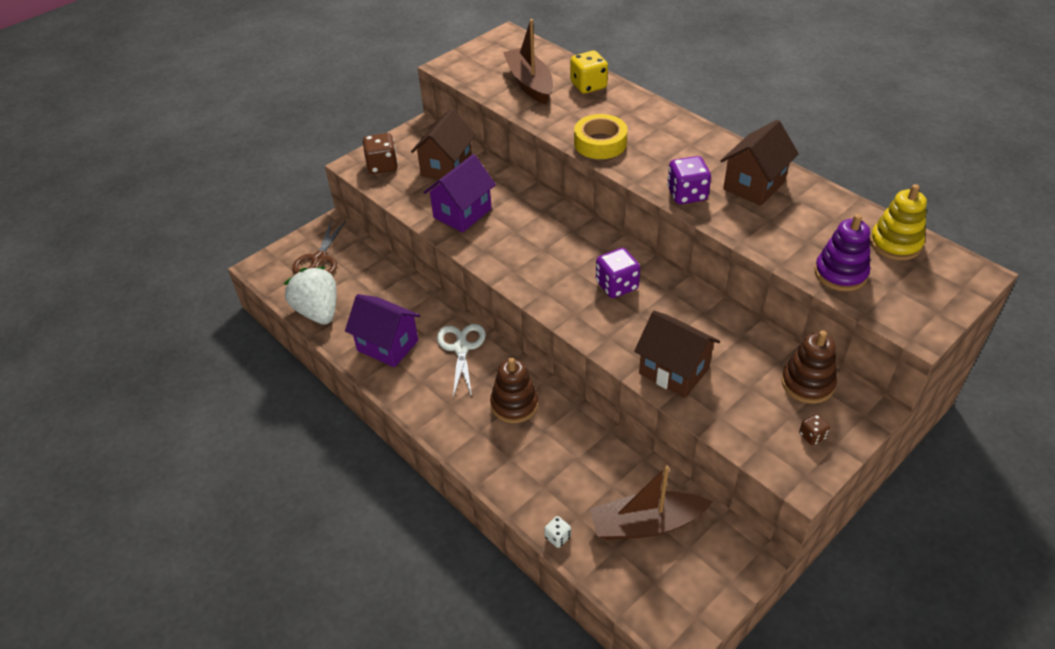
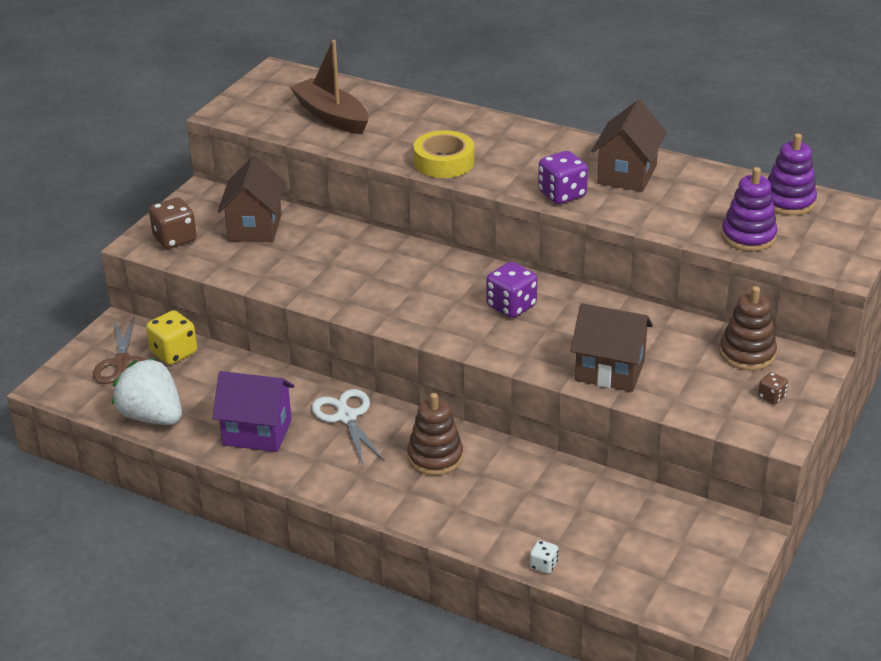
camera: 20 degrees left, 10 degrees down
(462, 213) = (300, 269): purple house -> none
(588, 85) = (400, 108): yellow dice -> yellow dice (174, 353)
(646, 524) = (630, 531): brown boat -> none
(895, 243) = (788, 201): yellow stacking toy -> purple stacking toy

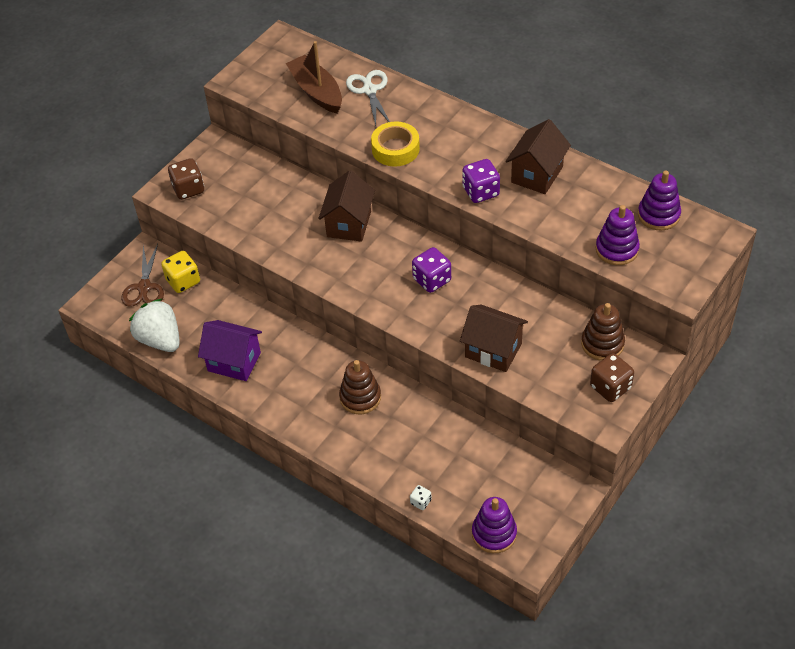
camera: 10 degrees right, 15 degrees up
(255, 227) = (250, 182): brown house -> brown house (349, 224)
(346, 417) = (301, 354): white scissors -> white scissors (369, 90)
(652, 592) = (494, 533): none -> purple stacking toy
(771, 397) = (610, 387): brown dice -> brown dice, size x1.92

